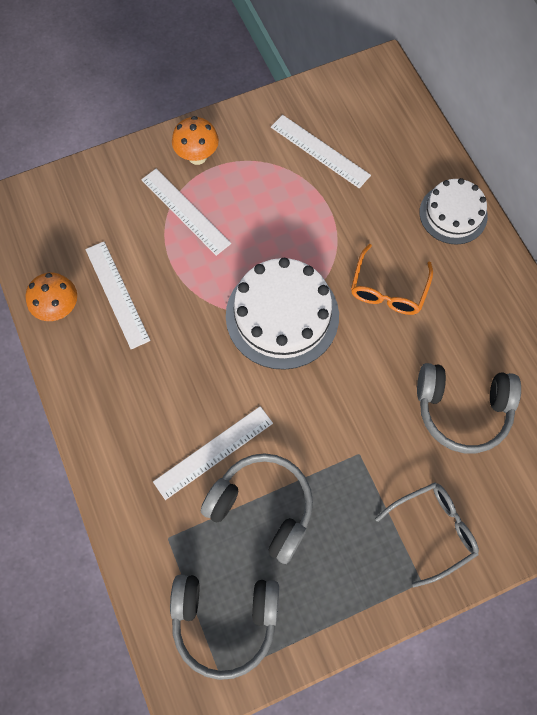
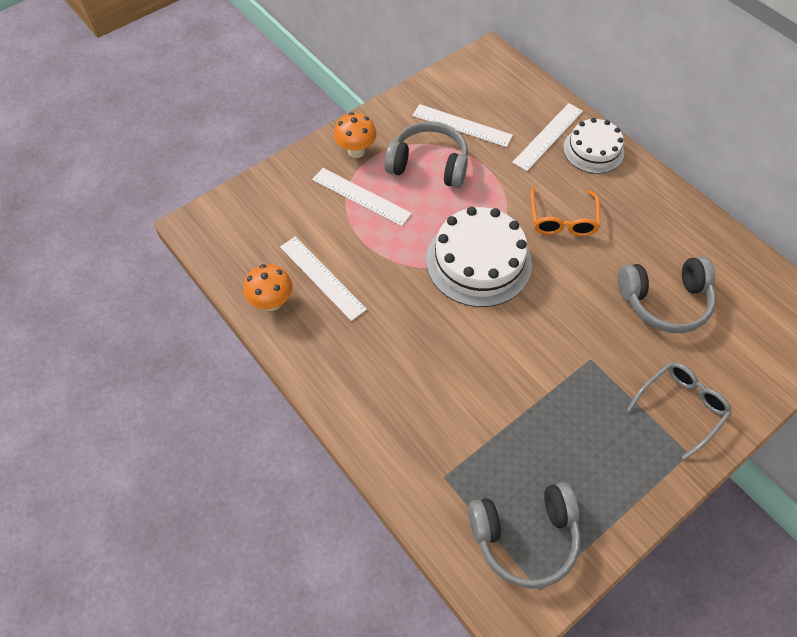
camera: 15 degrees left, 10 degrees down
(213, 452) = (459, 390): white ruler -> white ruler (548, 136)
(262, 507) = (522, 426): grey headphones -> grey headphones (429, 164)

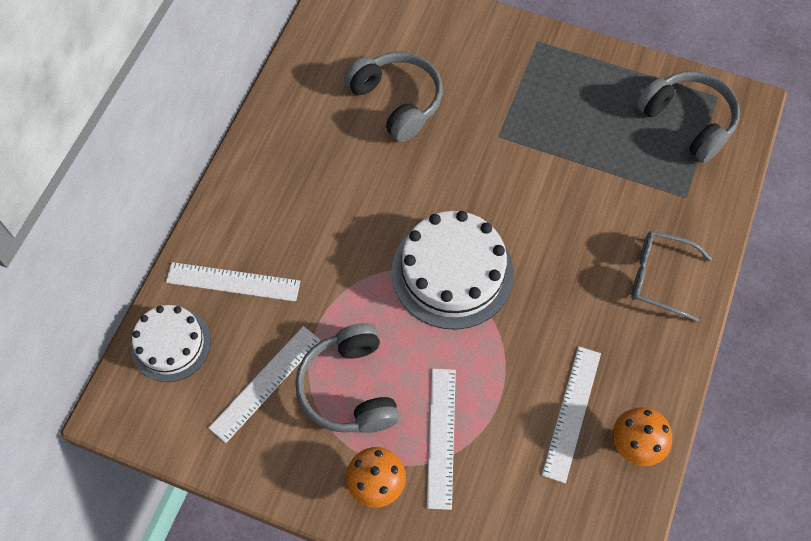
camera: 120 degrees left, 5 degrees up
(462, 125) = (265, 383): white ruler -> white ruler turned 45 degrees clockwise
(562, 220) = (350, 219): orange glasses -> none
(593, 150) = (230, 228): white cake -> white cake (171, 344)
(681, 407) = (498, 58): grey glasses -> grey glasses (659, 277)

